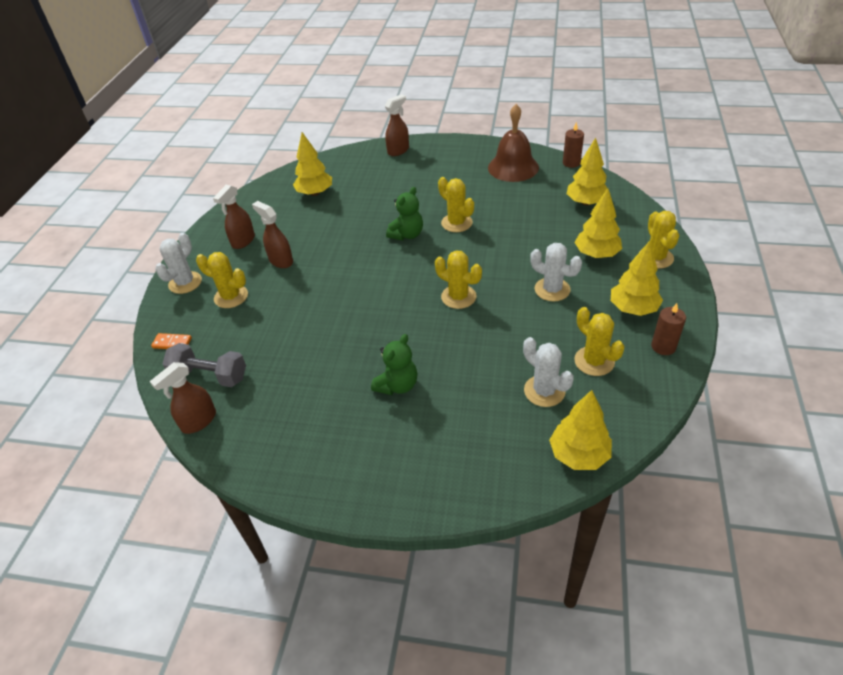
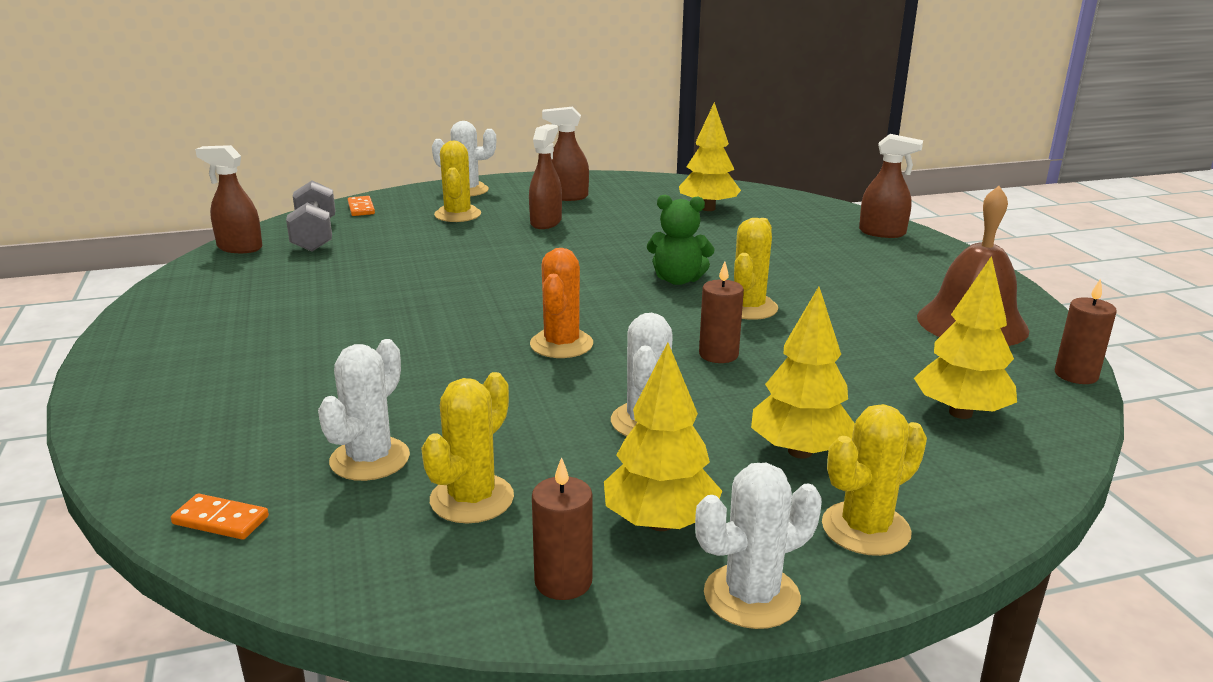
camera: 60 degrees right, 20 degrees down
(397, 385) = (338, 339): green teddy bear -> none
(458, 297) = (561, 344): yellow cactus -> orange cactus
(500, 248) = (718, 354): none -> brown candle
(578, 455) = (221, 520): yellow tree -> orange domino
(686, 300) = (751, 596): none -> white cactus

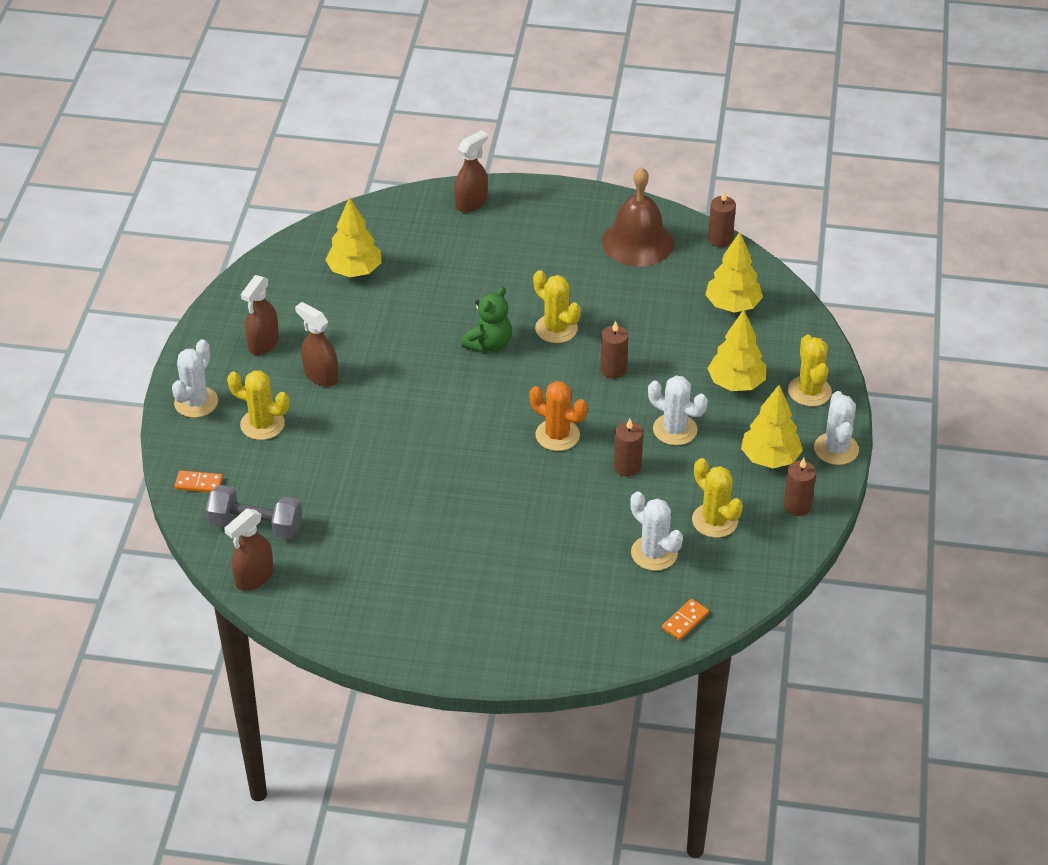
camera: 65 degrees left, 20 degrees up
(540, 401) = (627, 467): none -> brown candle

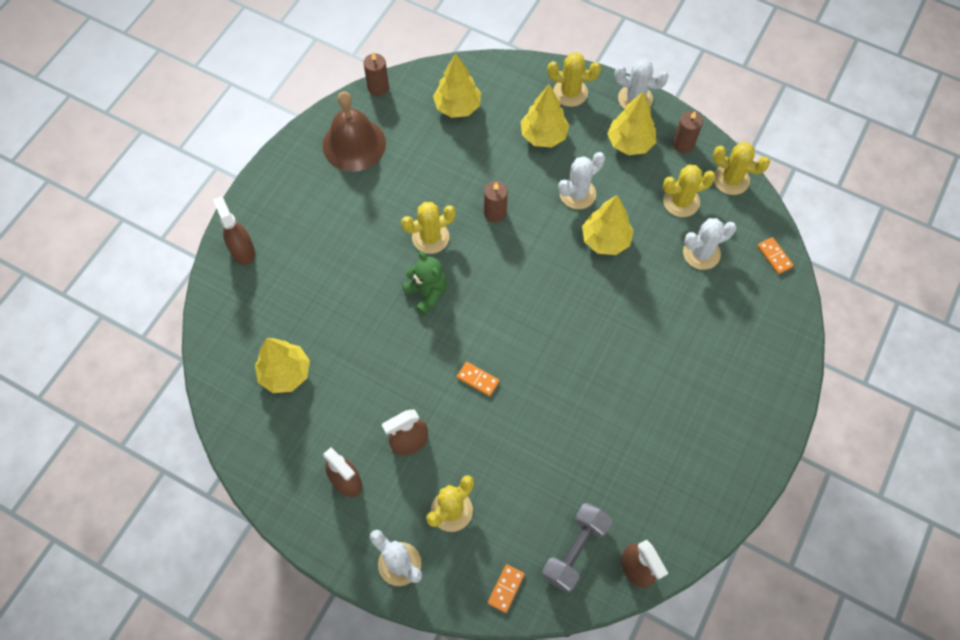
camera: 70 degrees left, 20 degrees up
(409, 407) = (478, 379): none -> orange domino
(557, 435) = (553, 277): orange cactus -> none
(627, 467) = (605, 240): brown candle -> yellow tree
(771, 560) = (731, 179): none -> yellow cactus

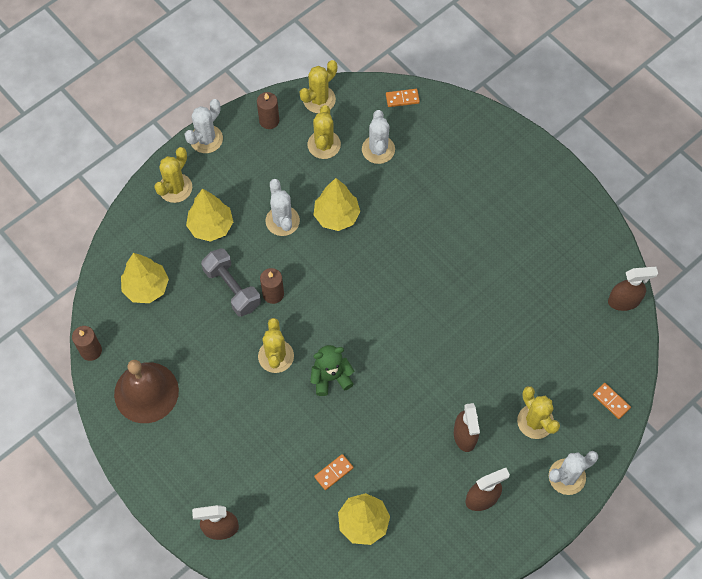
camera: 70 degrees left, 0 degrees up
(478, 379) = (428, 362): orange domino -> orange domino (334, 472)
(575, 550) = (596, 339): grey dumbbell -> grey dumbbell (232, 288)
(630, 143) = (249, 161): yellow tree -> none

